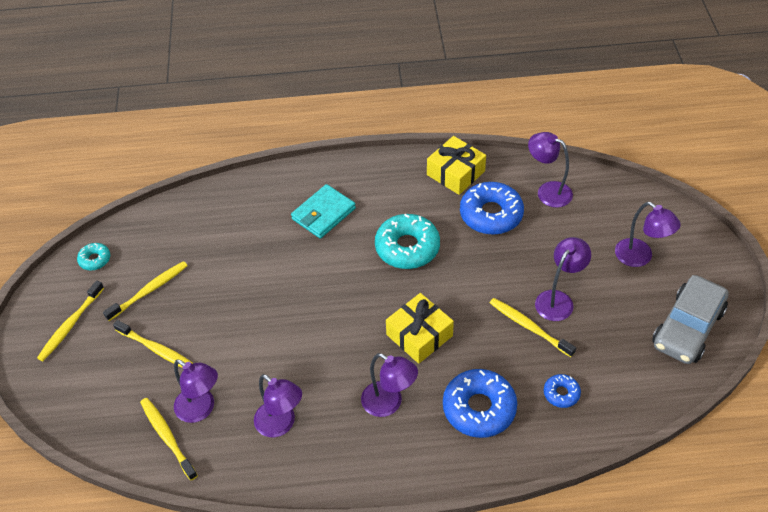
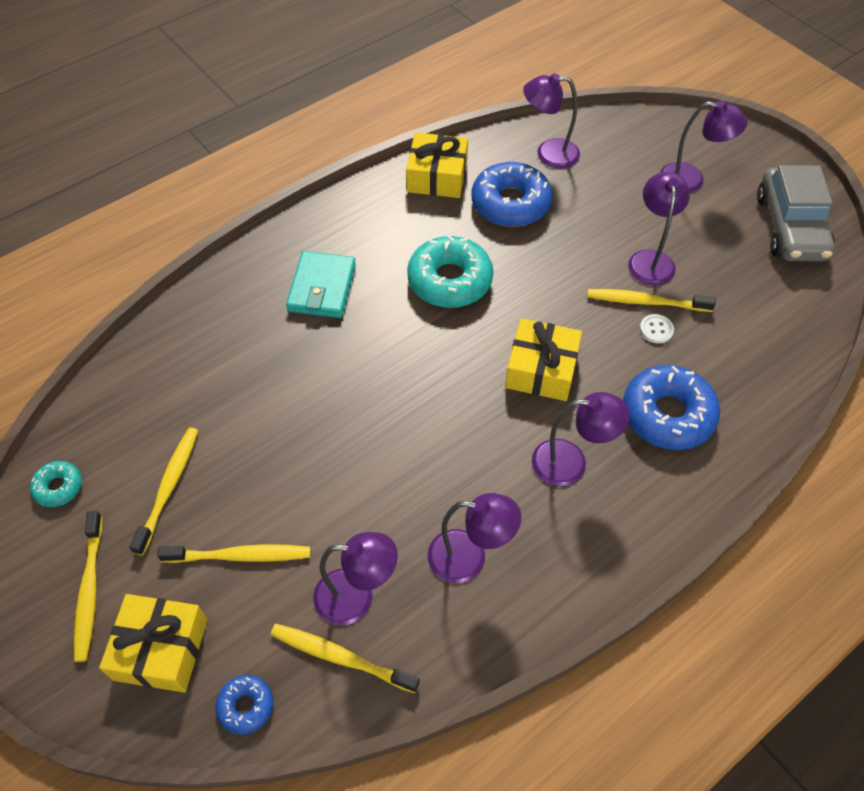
camera: 35 degrees left, 5 degrees up
(82, 377) = (161, 649): none -> yellow gift
(520, 349) = (656, 330): none -> white button
(561, 393) = (733, 354): blue donut -> blue donut (246, 706)

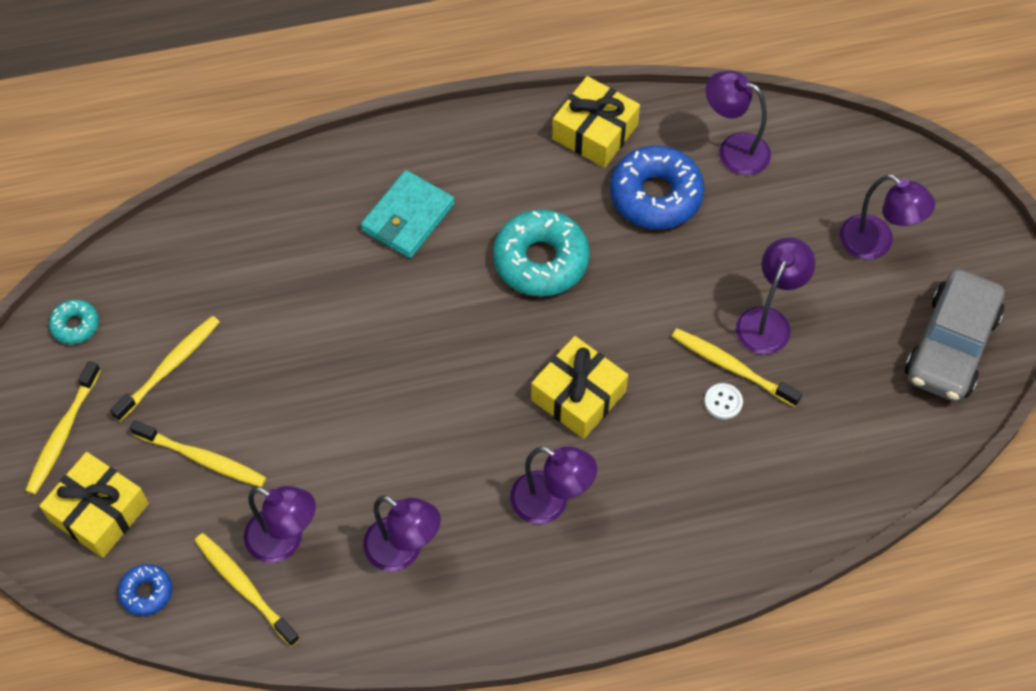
camera: 25 degrees right, 5 degrees up
(667, 414) = (677, 496): blue donut -> none

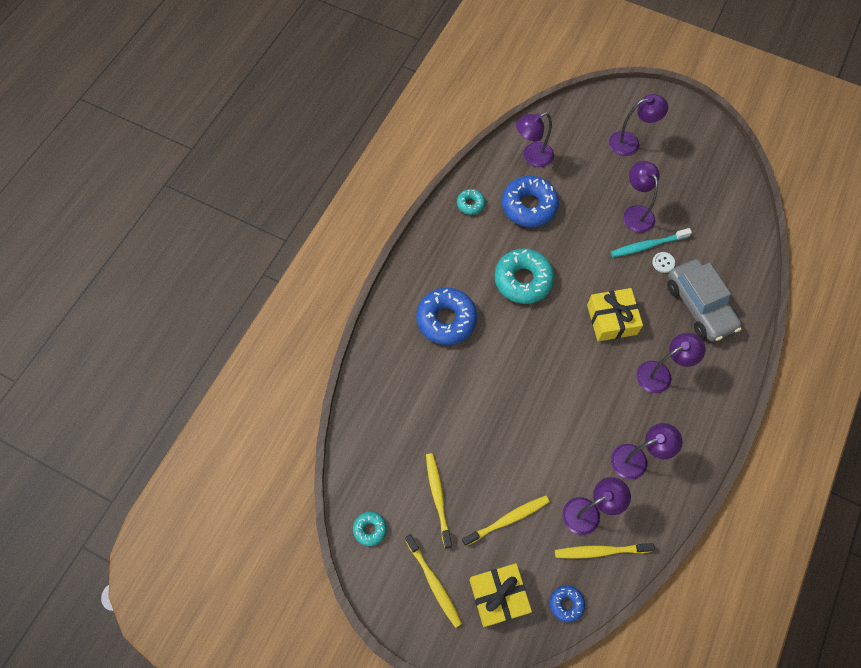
camera: 50 degrees left, 5 degrees up
(408, 217) = (446, 319): turquoise wallet -> blue donut
(595, 132) = (470, 204): yellow gift -> turquoise donut
(731, 367) = (647, 245): yellow toothbrush -> turquoise toothbrush
(951, 346) = (705, 155): grey car -> grey car (699, 306)

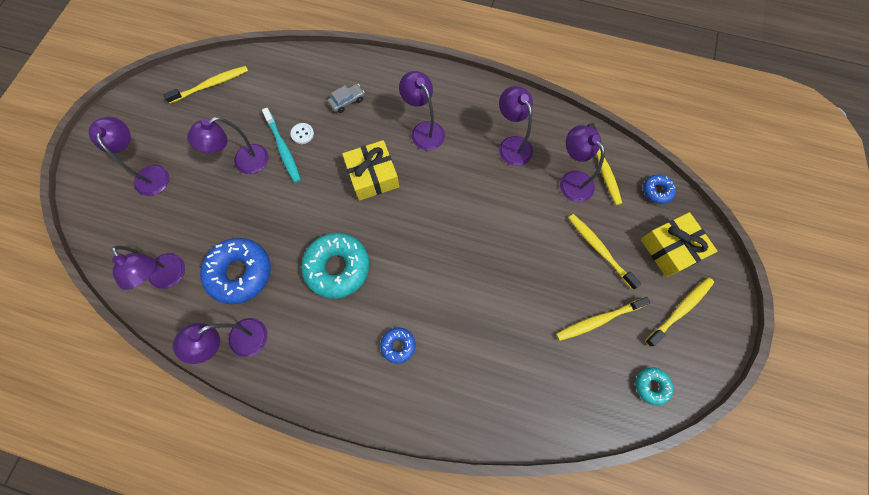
camera: 100 degrees left, 5 degrees up
(446, 319) = (398, 345): blue donut -> blue donut, size x0.50
(470, 204) = (240, 342): turquoise donut -> purple lamp
(699, 306) = (347, 101): grey car -> grey car, size x0.44
(724, 189) = (211, 85): none -> yellow toothbrush

